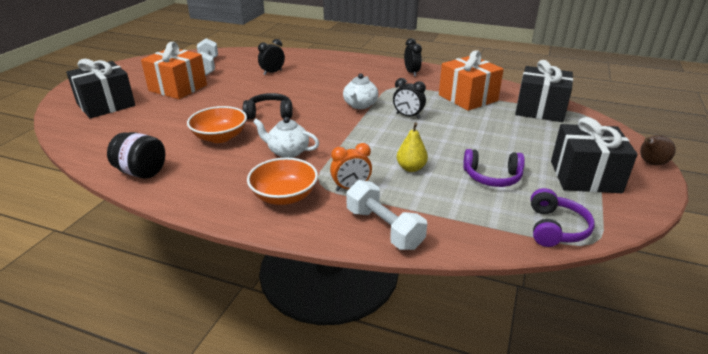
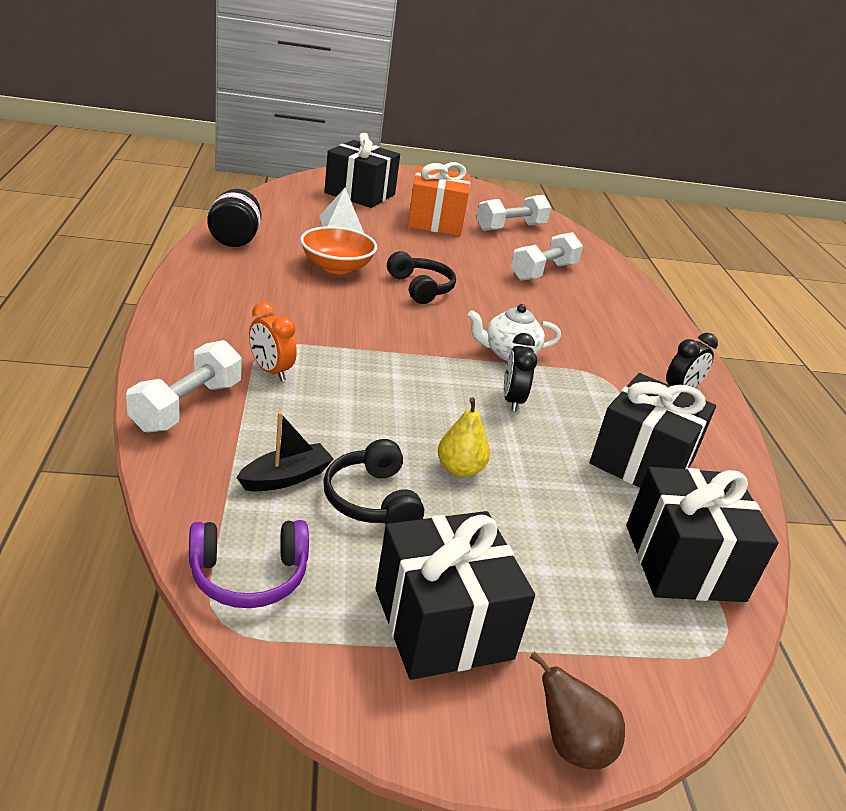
camera: 60 degrees right, 0 degrees up
(153, 122) = (341, 224): none -> white pyramid
(272, 72) = (543, 272): black clock -> white dumbbell
(284, 196) = (228, 327): orange bowl -> none
(287, 152) = (332, 314): white teapot -> none
(411, 168) = (350, 416): yellow pear -> yellow pear (459, 470)
(467, 98) = (642, 461): orange gift -> black gift
(469, 201) = (286, 477): none -> black boat
(492, 177) = (371, 500): purple headphones -> black headphones

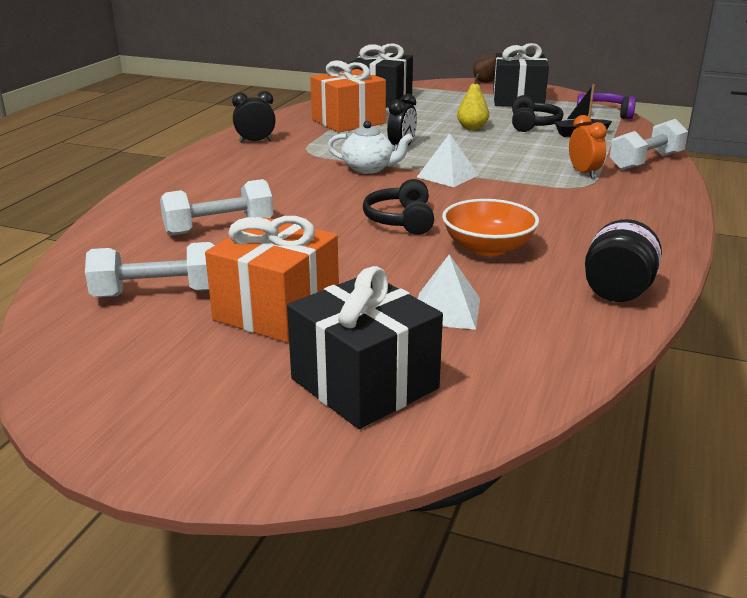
camera: 150 degrees left, 5 degrees down
(421, 350) = (447, 176): none -> white pyramid
(642, 461) = (348, 121): black gift -> orange gift

